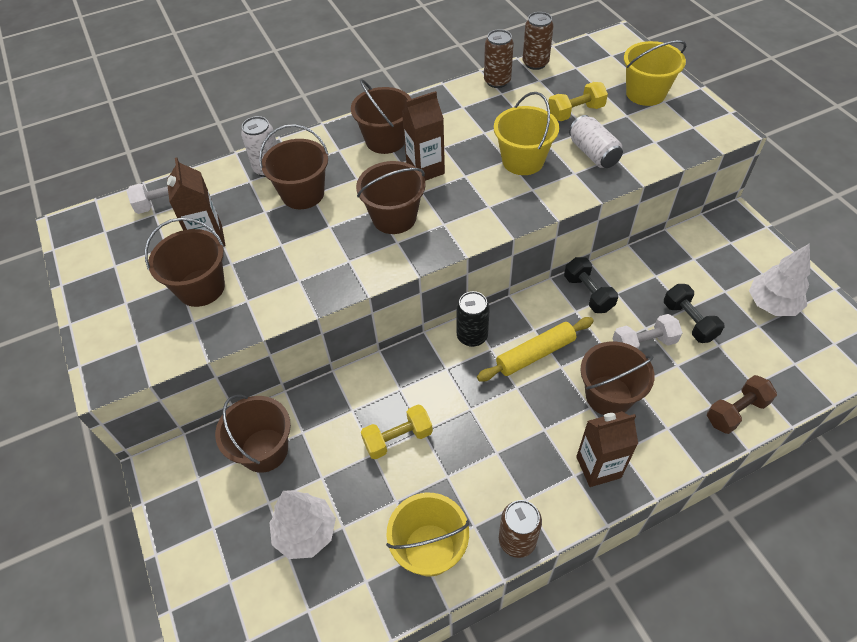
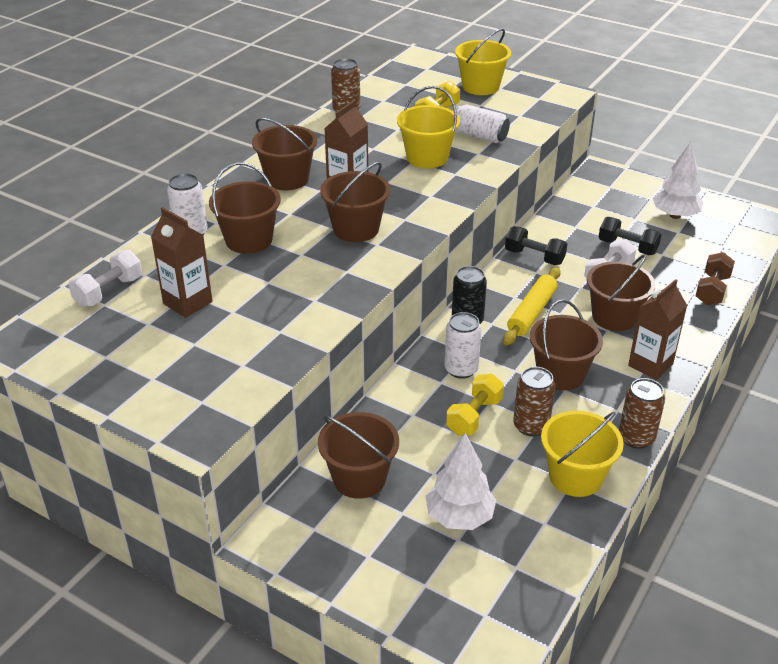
camera: 35 degrees left, 15 degrees down
(201, 288) = (222, 339): brown bucket -> brown bucket (560, 374)
(426, 384) = (461, 369): none -> white can
(535, 63) = (367, 90): brown can -> brown can (531, 426)

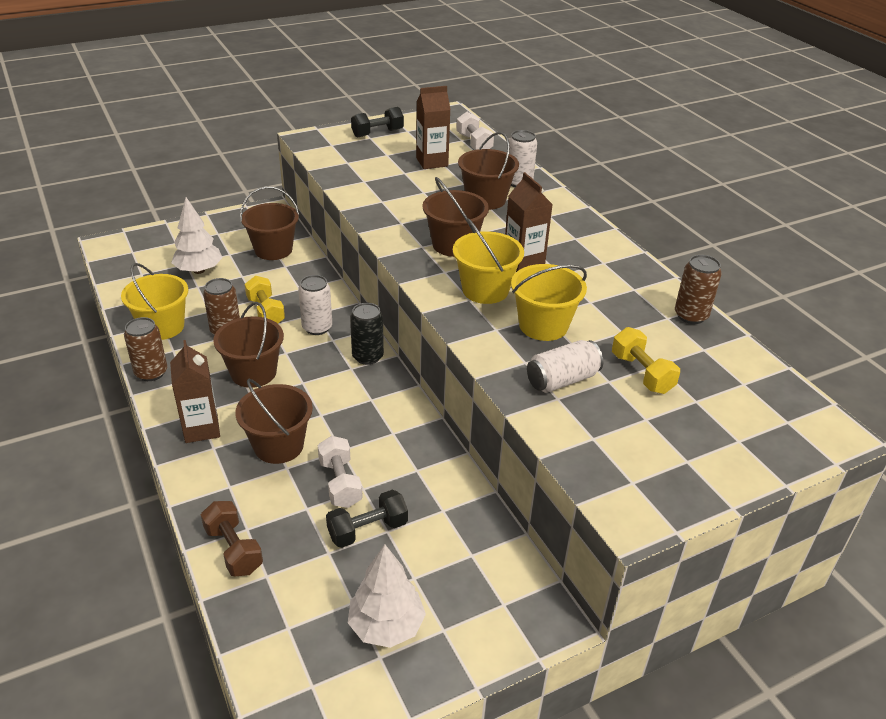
camera: 120 degrees right, 0 degrees up
(287, 179) = (567, 240): brown bucket -> none
(480, 87) = (701, 444): yellow bucket -> yellow bucket (485, 290)
(531, 313) = (339, 397): yellow rolling pin -> none
(534, 257) = (417, 445): black dumbbell -> black dumbbell (377, 133)

